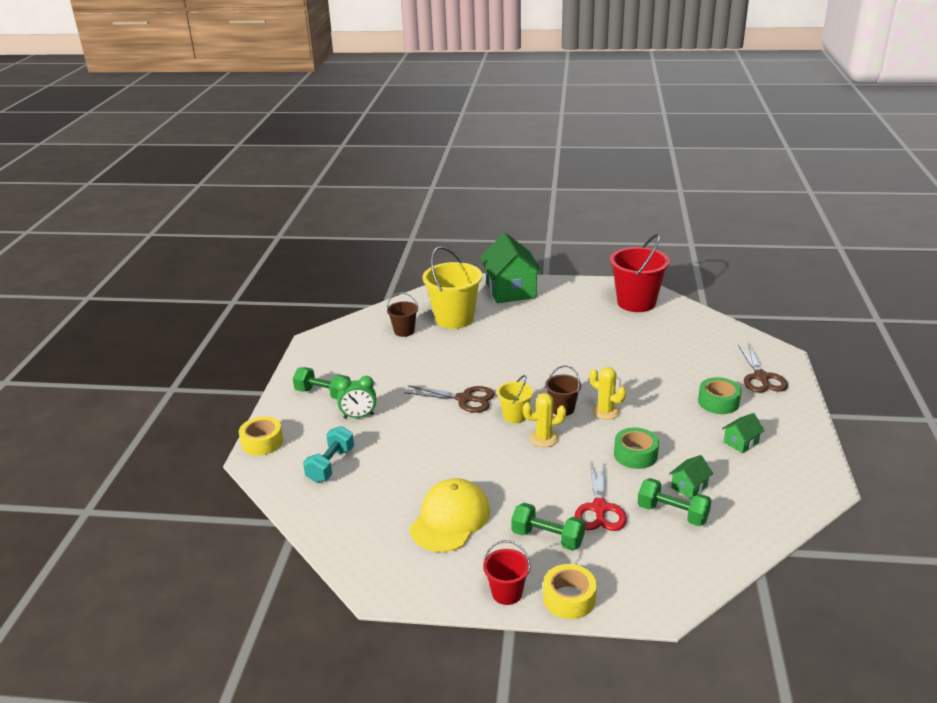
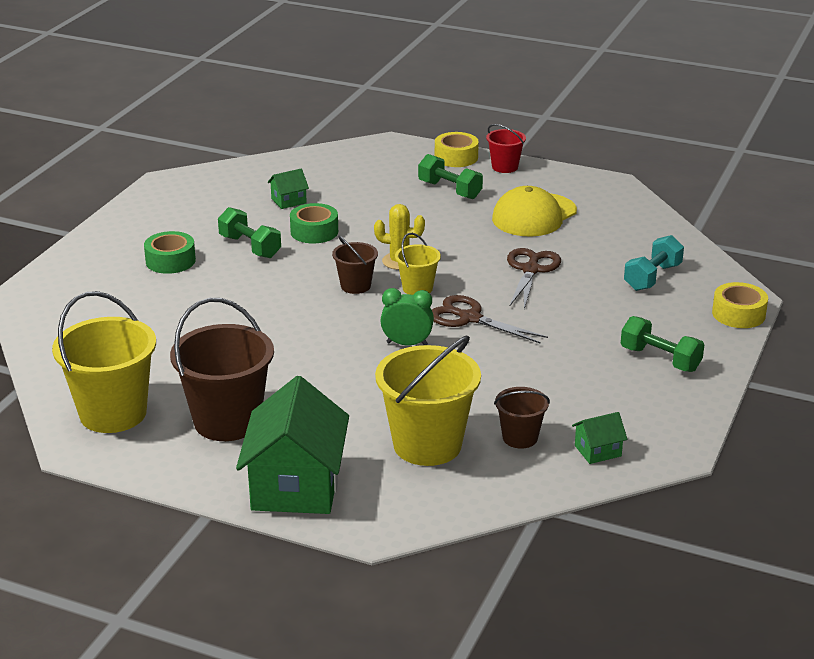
camera: 165 degrees left, 0 degrees up
(358, 416) = (613, 322): green clock -> green clock (407, 344)
(571, 310) = (227, 421): none -> brown bucket
(599, 508) = (387, 200): red scissors -> none
(605, 411) = (307, 274): yellow cactus -> none
(636, 302) = (113, 413): red bucket -> yellow bucket
(672, 513) = (324, 187): green dumbbell -> green dumbbell (250, 247)
(741, 442) = (196, 223): green house -> green house (597, 451)
(761, 377) = (86, 276): brown scissors -> brown scissors (531, 270)

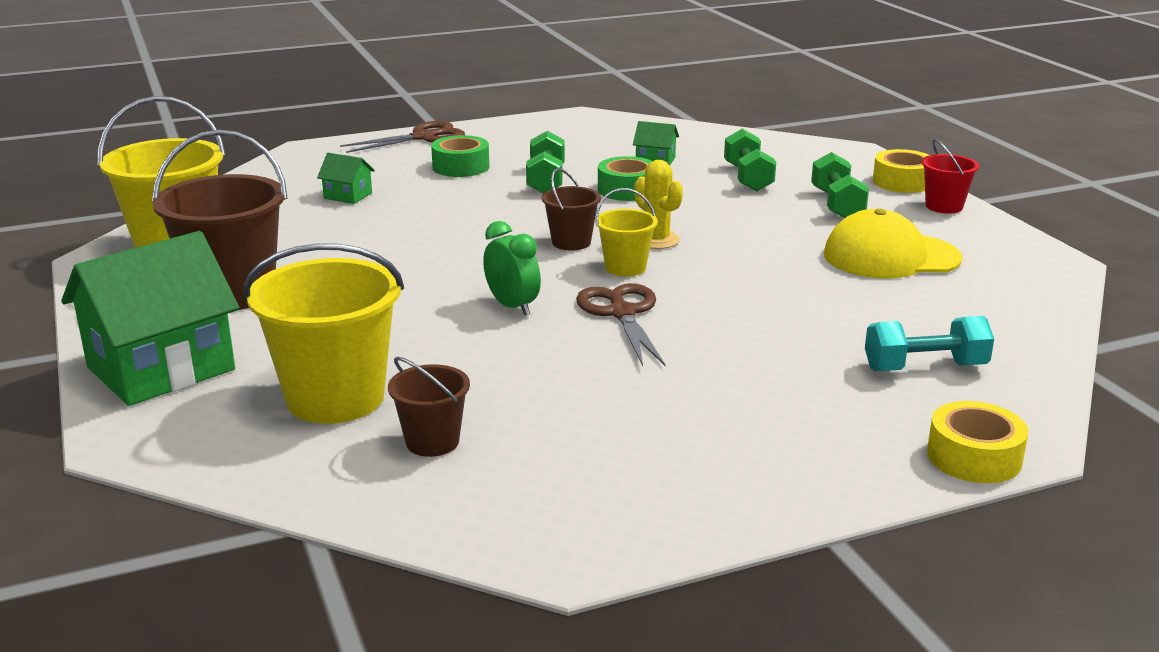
camera: 45 degrees right, 5 degrees down
(531, 270) = (782, 300): brown scissors -> brown scissors (423, 137)
(597, 451) = (482, 502): green house -> green house (348, 196)
(660, 359) = (759, 452): green dumbbell -> green dumbbell (748, 178)

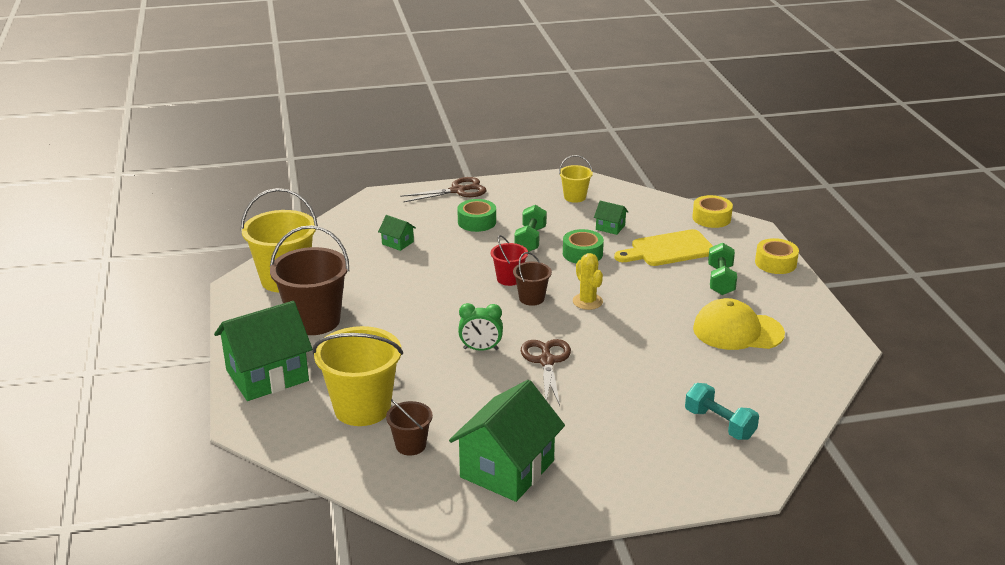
camera: 10 degrees right, 5 degrees up
(512, 306) = (480, 349): green clock -> green clock turned 120 degrees clockwise
(609, 459) = (507, 469): none -> green house
(625, 267) = (560, 323): yellow bucket -> yellow bucket (575, 197)
(748, 178) = (668, 249): green dumbbell -> yellow cutting board
(925, 368) = (719, 424): turquoise dumbbell -> turquoise dumbbell turned 45 degrees clockwise
(944, 206) = (794, 289): red bucket -> red bucket (509, 279)
(974, 457) = (719, 492): yellow tape -> yellow tape (711, 218)

